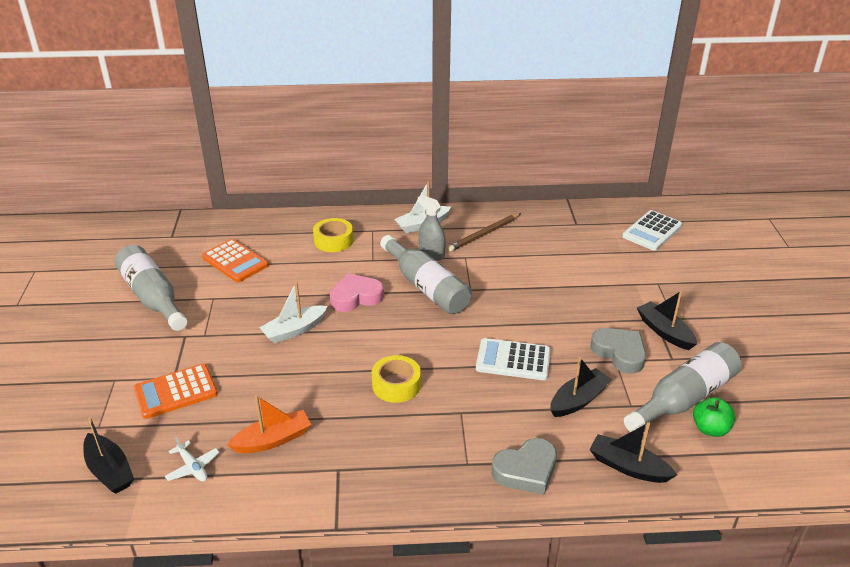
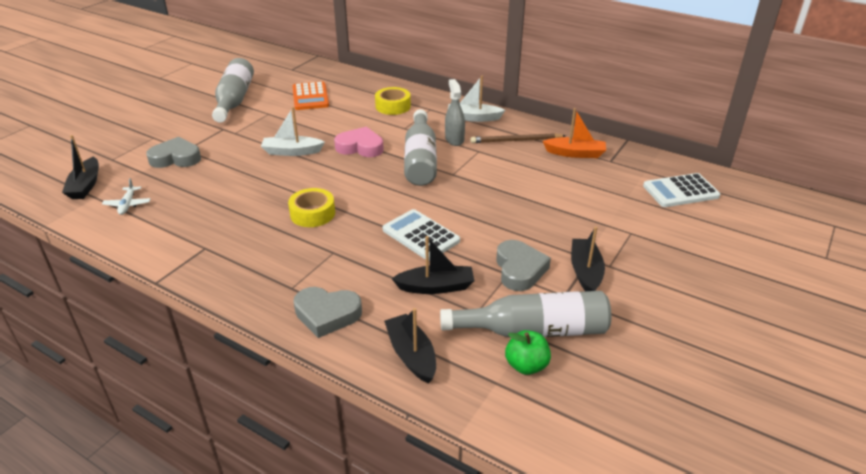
camera: 35 degrees right, 0 degrees up
(176, 392) = (176, 158): orange calculator -> grey heart
(273, 440) = (191, 211): orange boat -> orange boat (575, 153)

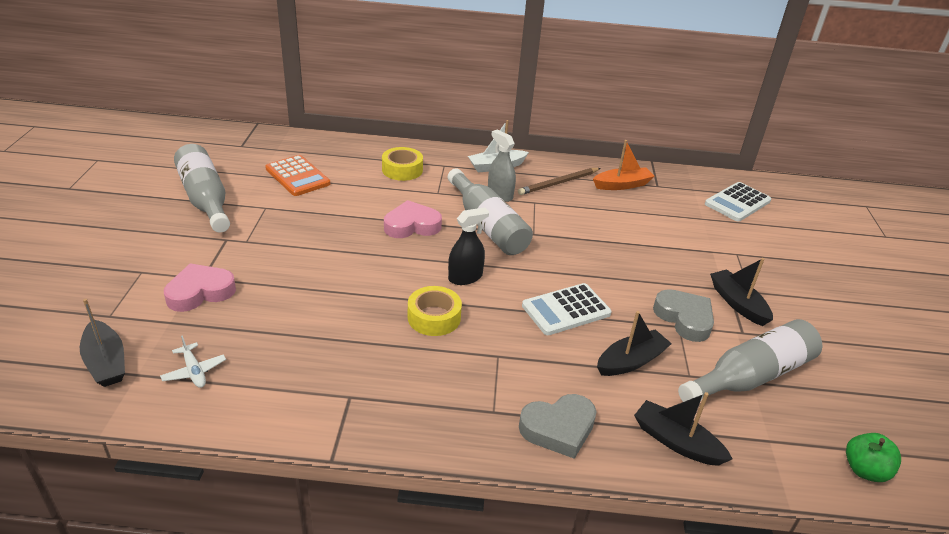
camera: 30 degrees left, 0 degrees up
(176, 158) = (200, 292): grey heart -> pink heart
(292, 152) = (340, 249): white boat -> none
(364, 192) = (465, 277): none -> black spray bottle
(421, 235) = (566, 310): white calculator -> white calculator turned 45 degrees counterclockwise
(526, 365) = (777, 413): green apple -> green apple (864, 470)

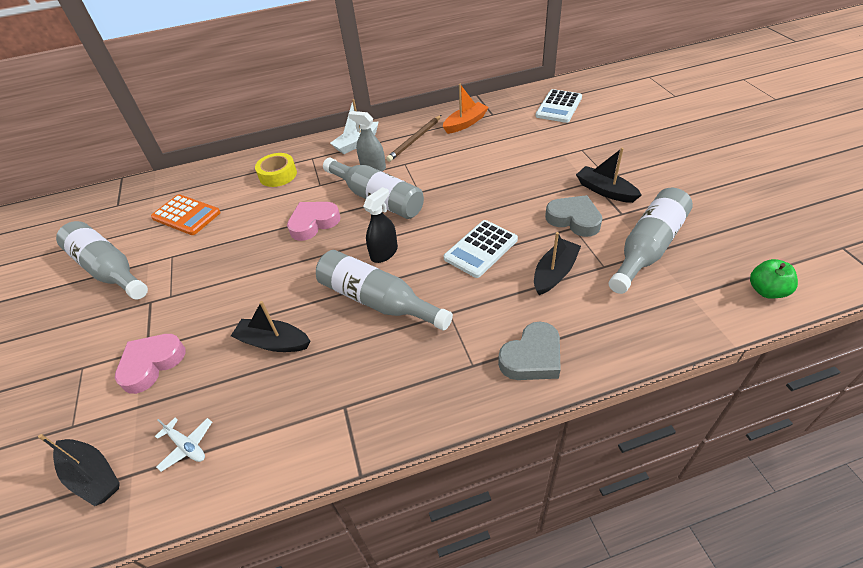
camera: 15 degrees left, 10 degrees up
(434, 317) = (377, 300): yellow tape -> grey bottle
(676, 442) = (626, 328): black boat -> black boat (273, 342)

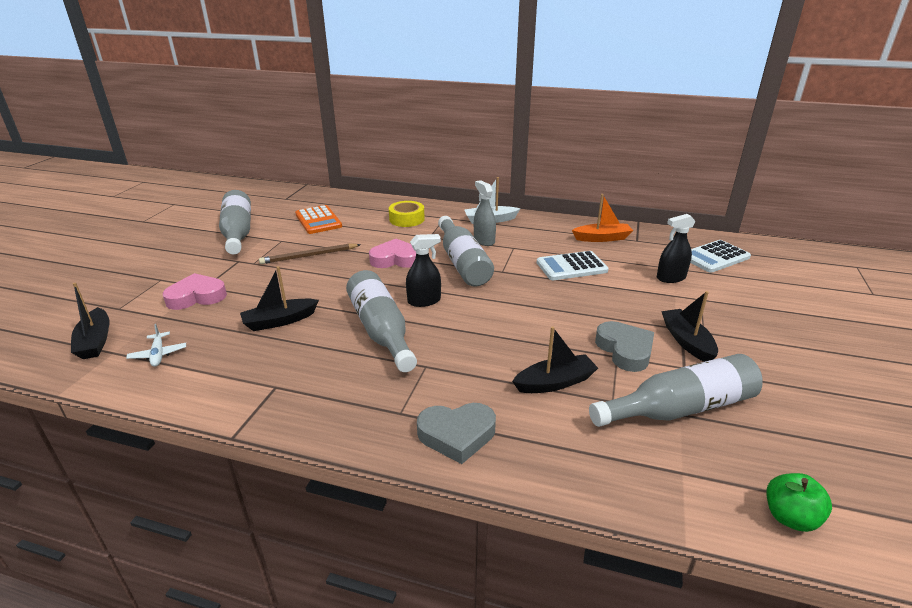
camera: 30 degrees right, 15 degrees down
(273, 342) = (280, 321): black boat -> black boat turned 75 degrees counterclockwise
(415, 140) = (542, 234): brown pencil -> brown pencil (309, 256)
(481, 249) = (507, 333): white calculator -> white calculator (571, 267)
(547, 139) = (671, 278): none -> black spray bottle

